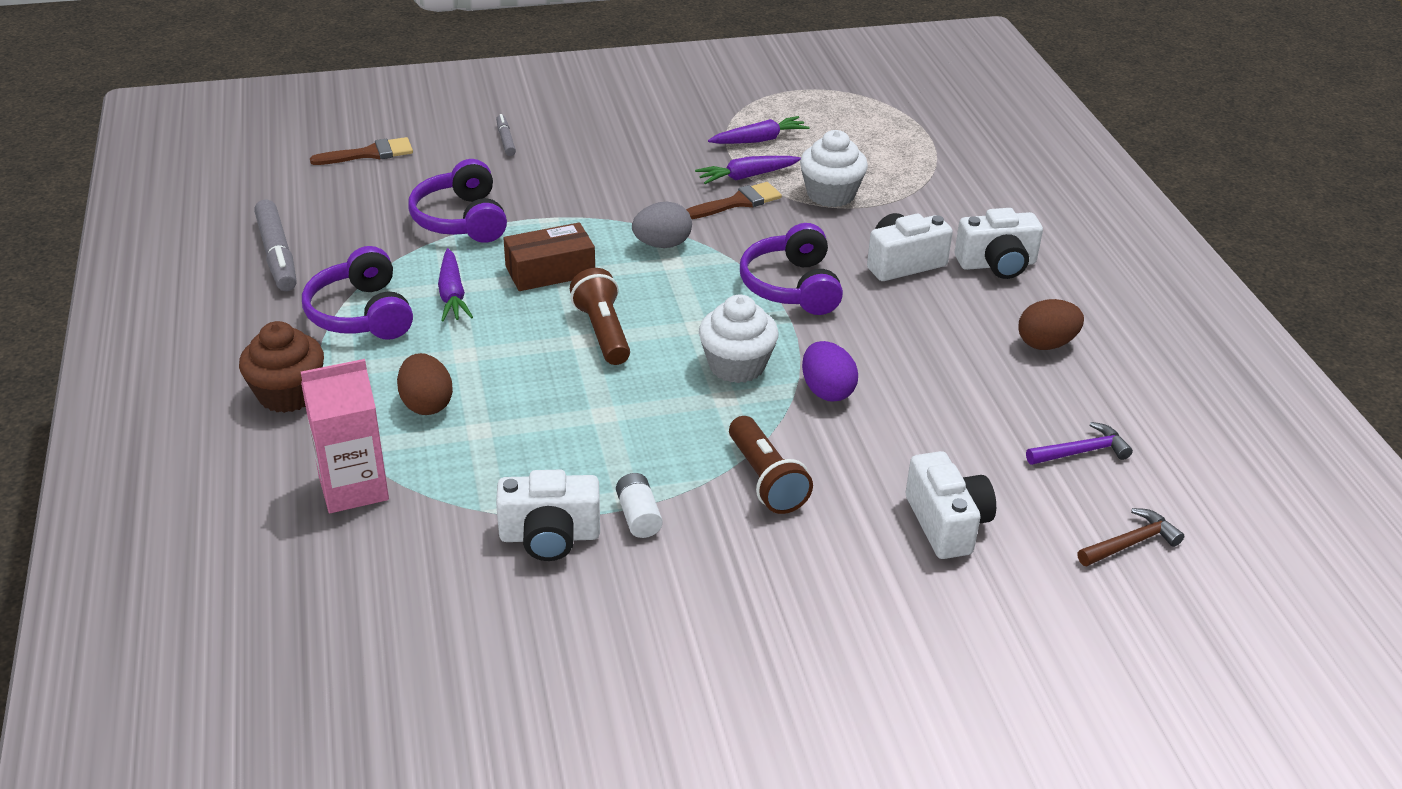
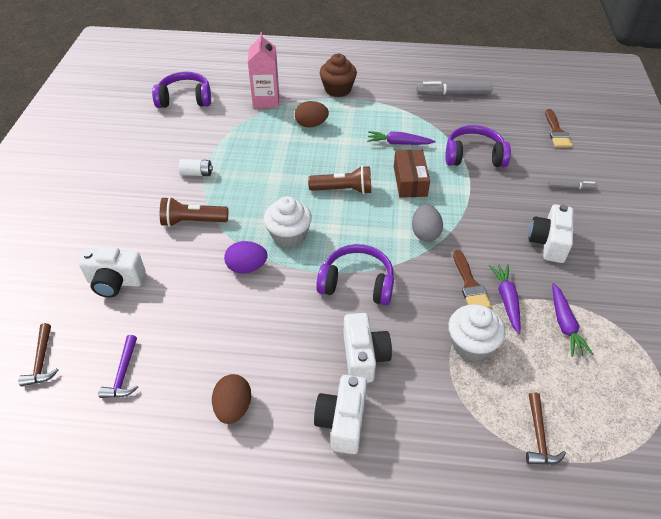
camera: 110 degrees right, 10 degrees up
(361, 314) = (392, 114): purple headphones -> purple headphones (185, 99)
(550, 536) = (202, 146): white camera -> white camera (548, 243)
(915, 150) = (539, 436): none -> brown hammer

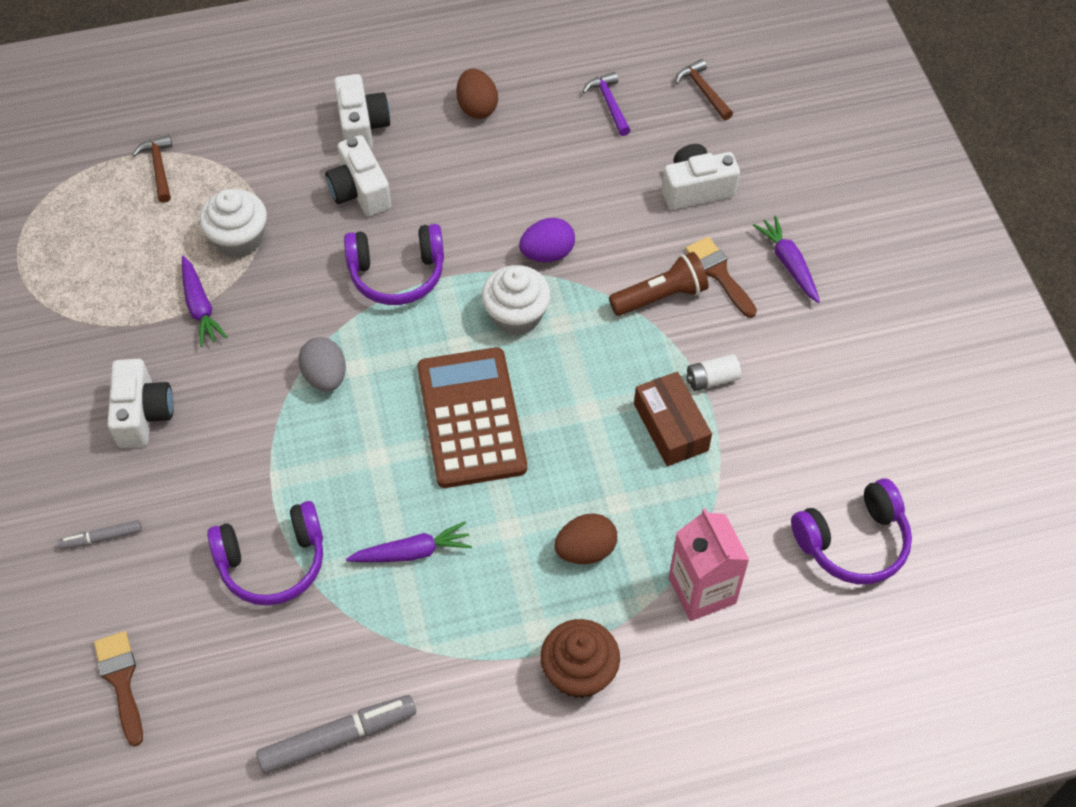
camera: 160 degrees right, 10 degrees up
(343, 190) = (471, 418): brown flashlight -> brown calculator
(410, 181) = (371, 469): brown box -> brown box (671, 427)
(470, 285) = (250, 314): brown brush -> brown brush (719, 273)
(564, 324) = (126, 296): purple carrot -> purple carrot (788, 264)

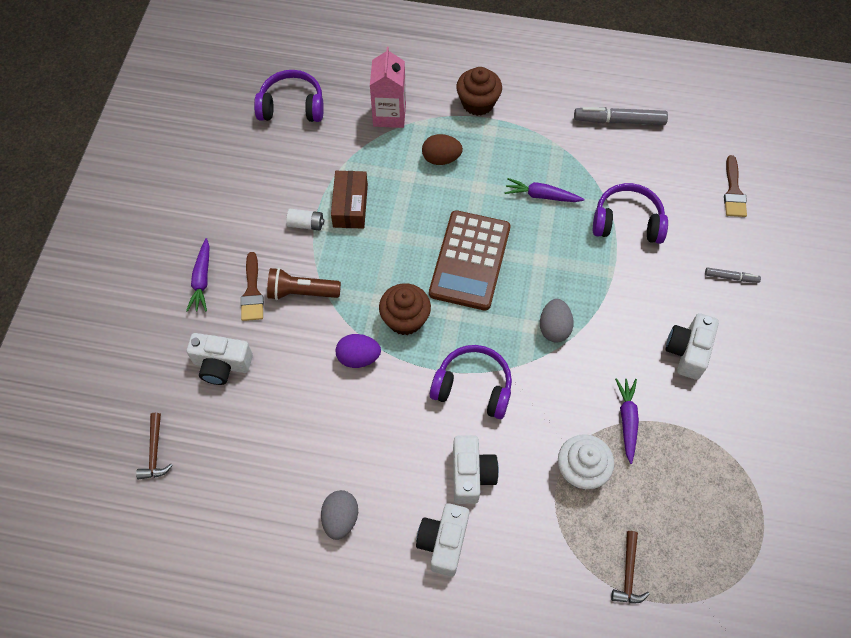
camera: 155 degrees left, 5 degrees up
(477, 107) = (340, 518): brown egg -> grey egg
(516, 315) = (405, 319): white cupcake -> brown cupcake
(609, 103) = (235, 473): purple hammer -> none

